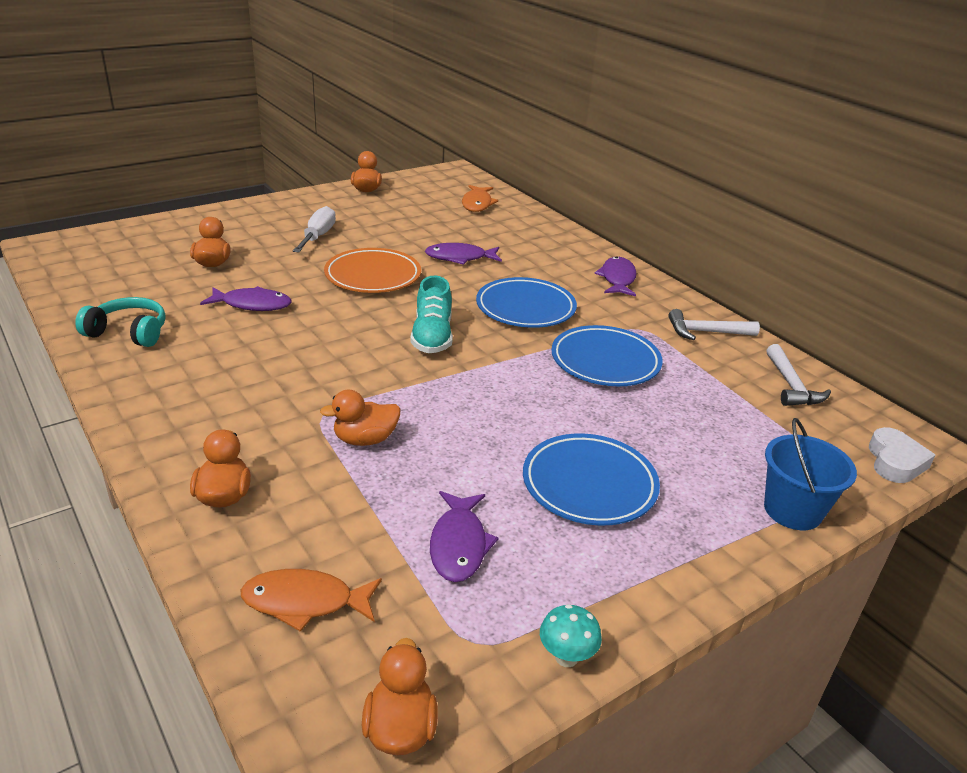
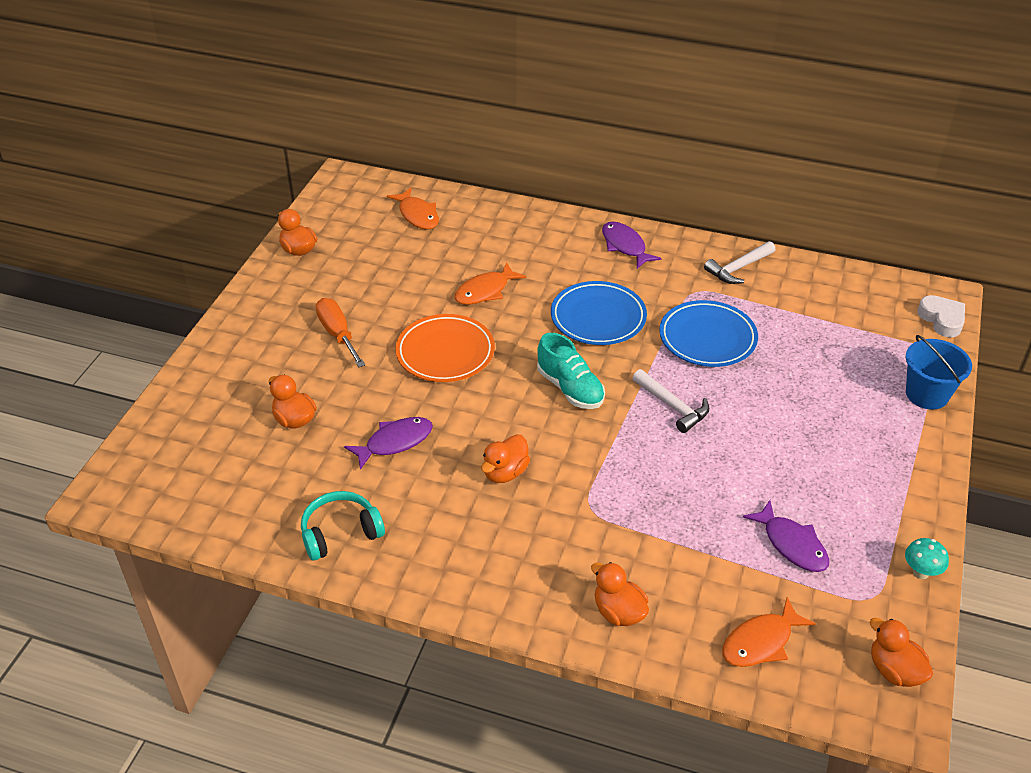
camera: 35 degrees left, 10 degrees up
(318, 236) = (338, 334): white screwdriver -> orange screwdriver
(365, 439) = (643, 508): orange duck -> orange duck (505, 472)
(460, 258) = (485, 291): purple fish -> orange fish
(589, 484) = (809, 450): blue plate -> none
(791, 386) = (834, 289): white hammer -> white hammer (673, 406)

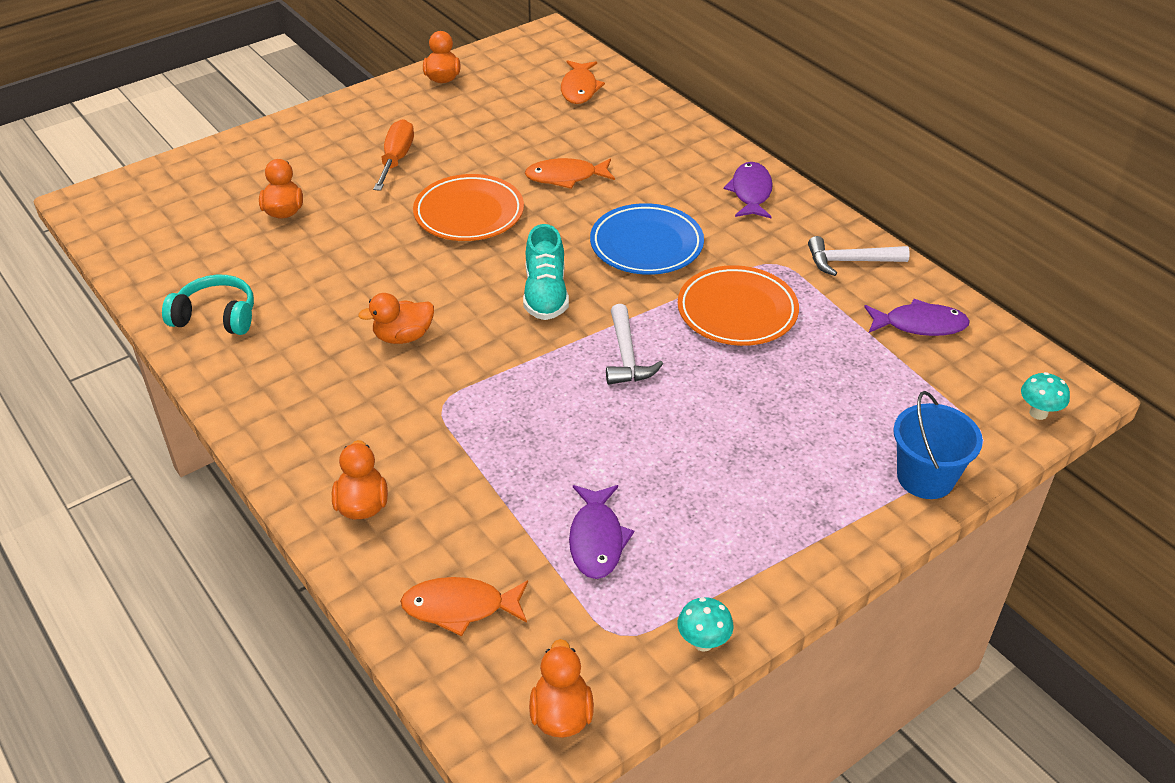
camera: 35 degrees right, 0 degrees up
(395, 442) = (341, 267): purple fish -> purple fish (919, 325)
(707, 338) = (737, 311): blue plate -> orange plate
(942, 319) = (1038, 413): white heart -> turquoise mushroom

